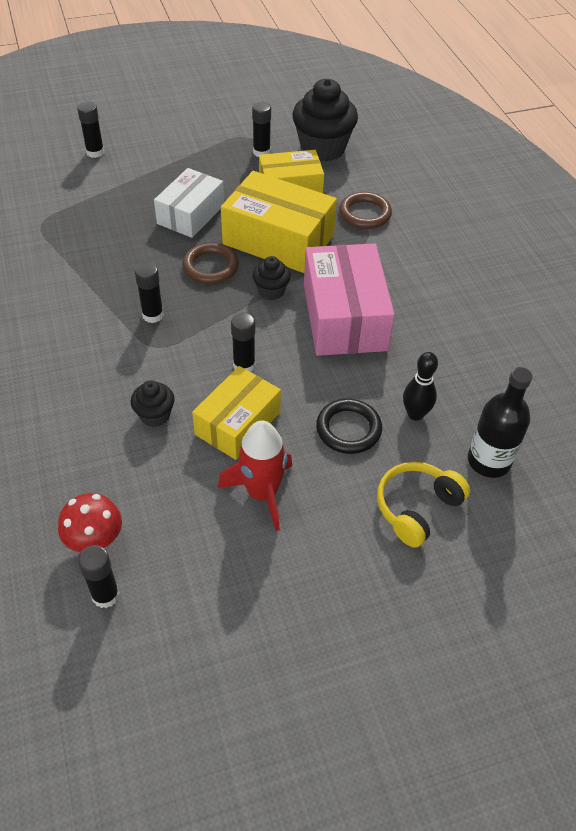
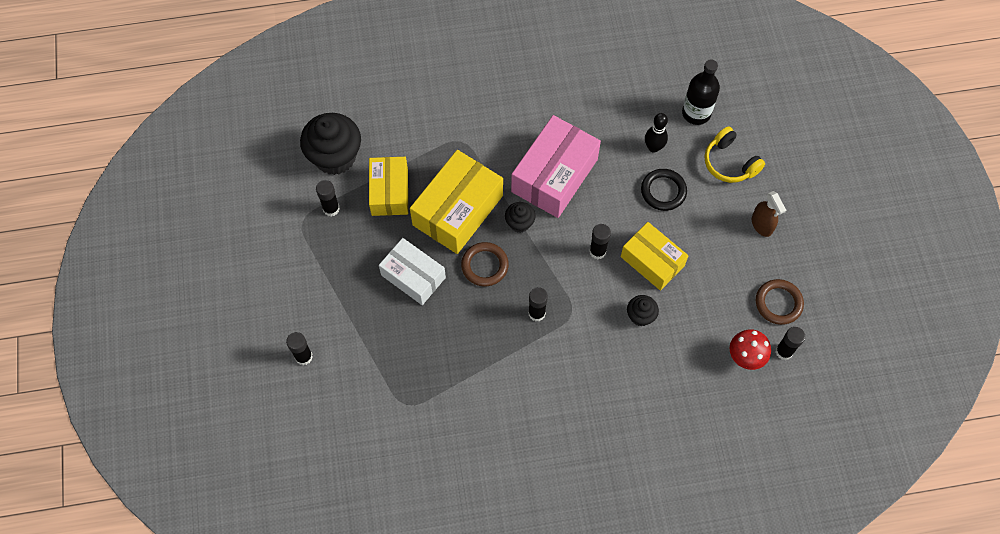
camera: 80 degrees left, 15 degrees up
(262, 493) = (712, 252): red rocket -> none
(319, 556) = (762, 225): none -> brown spray bottle
(344, 316) = (554, 175): pink box -> pink box turned 60 degrees counterclockwise
(365, 214) = (434, 139): brown ring -> brown ring (778, 303)

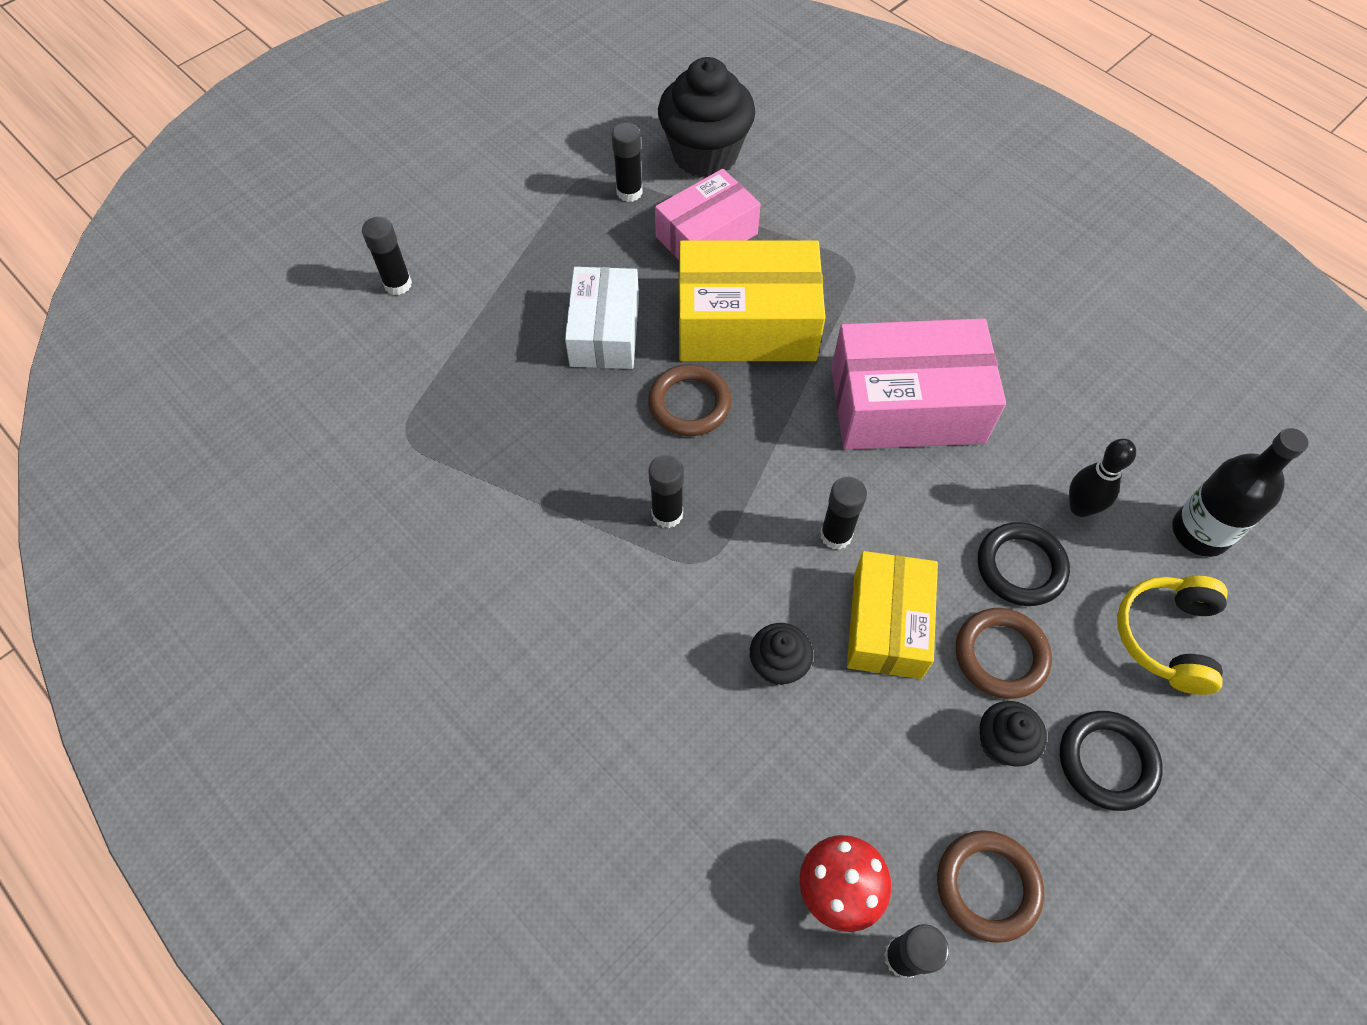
camera: 55 degrees right, 5 degrees down
(390, 192) = (707, 235): yellow box -> pink box
(519, 223) = (792, 407): black cupcake -> black cupcake (1002, 743)
(695, 229) = (1000, 655): none -> brown ring
(762, 225) = (1107, 762): brown spray bottle -> black ring

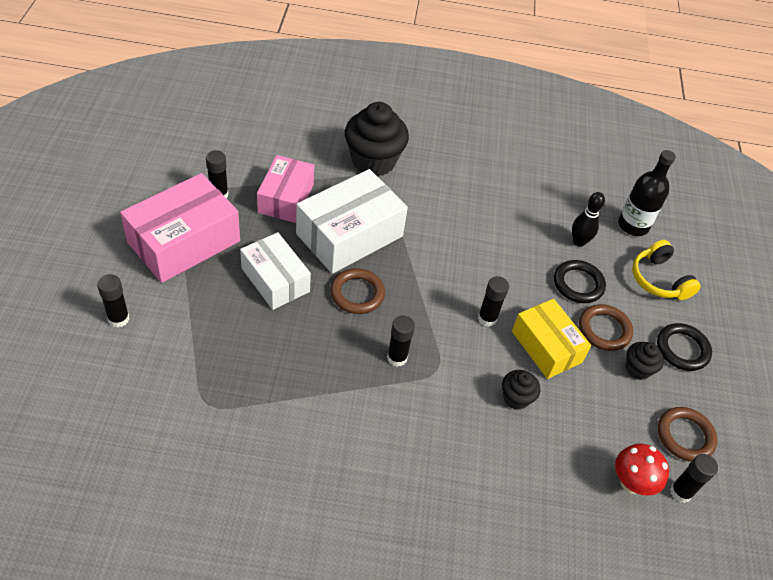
camera: 45 degrees left, 10 degrees down
(705, 154) = (245, 154): black cupcake -> black cupcake (373, 161)
(746, 323) = (349, 235): yellow box -> white box
(906, 404) = (464, 235): pink box -> pink box (184, 242)

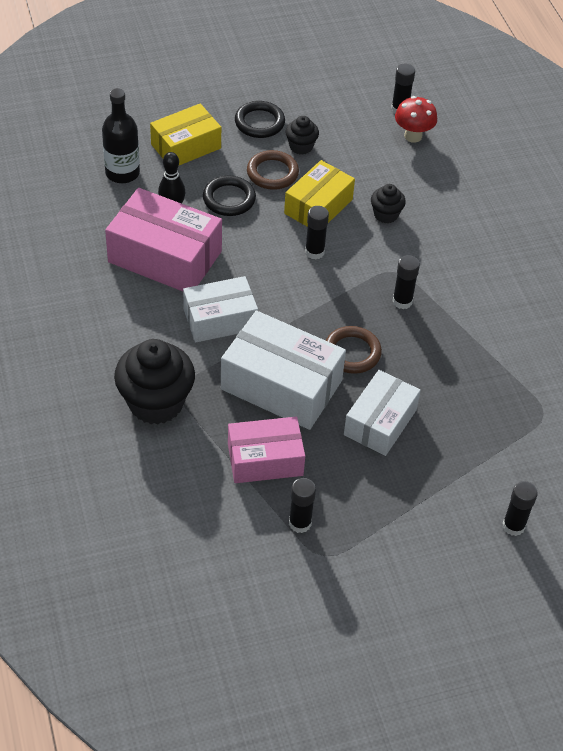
camera: 110 degrees left, 0 degrees up
(184, 242) = (386, 521): pink box -> pink box (165, 257)
(437, 225) = (220, 319): none -> white box
(659, 280) = (186, 146): yellow headphones -> yellow box
(685, 436) = (348, 112): brown ring -> none

